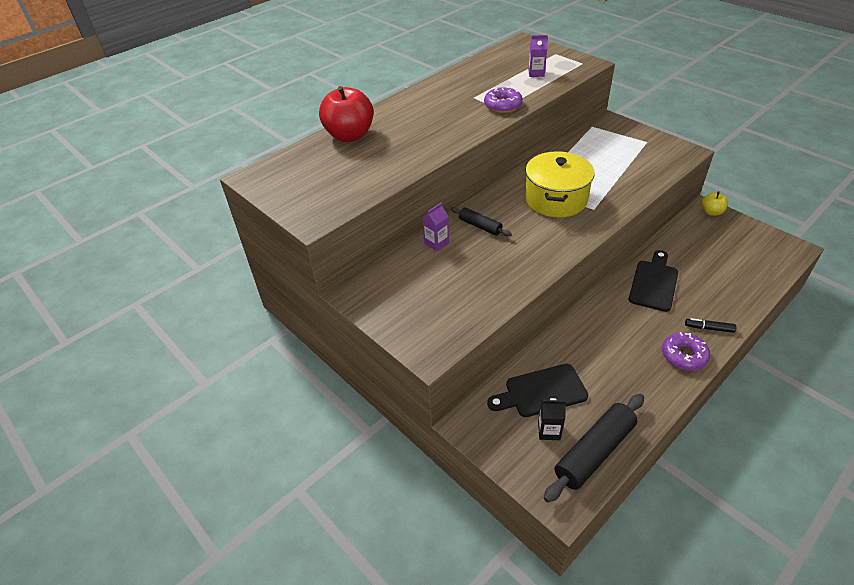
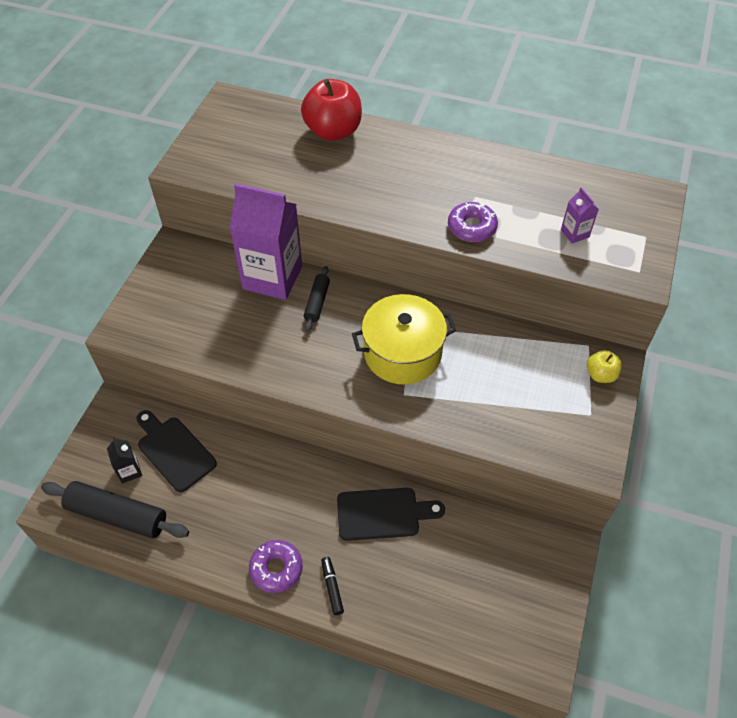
camera: 60 degrees right, 10 degrees up
(436, 243) = (272, 277): purple carton -> purple carton, size x2.40
(711, 212) = (566, 552): yellow apple -> yellow apple (600, 375)

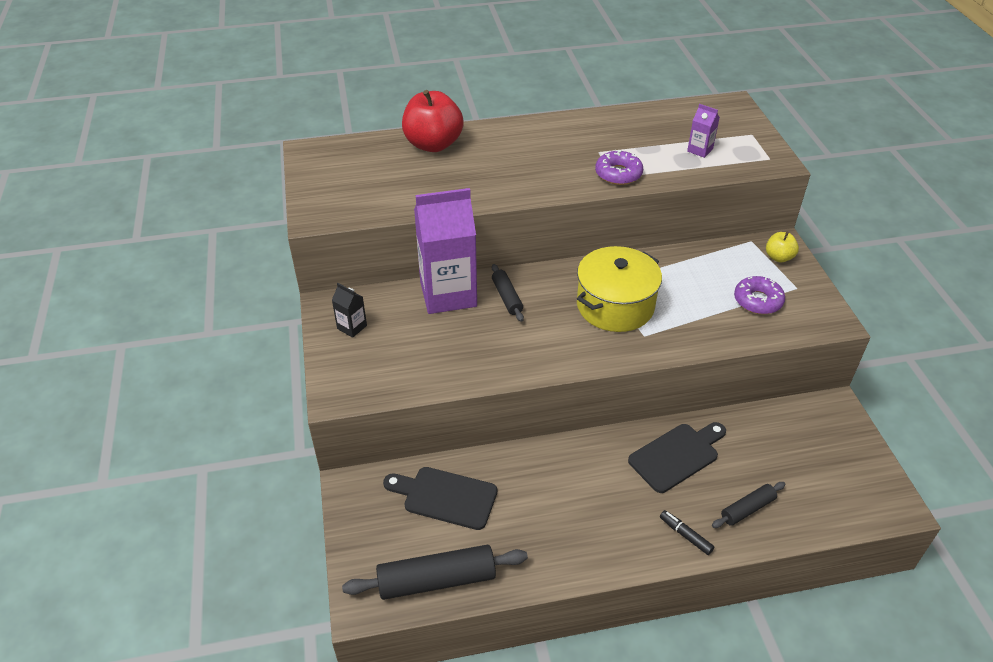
camera: 30 degrees left, 10 degrees down
(129, 471) = (415, 536): black carton -> black carton (352, 327)
(276, 569) = (625, 546): purple donut -> purple donut (758, 301)
(403, 594) = (747, 509): none -> black rolling pin

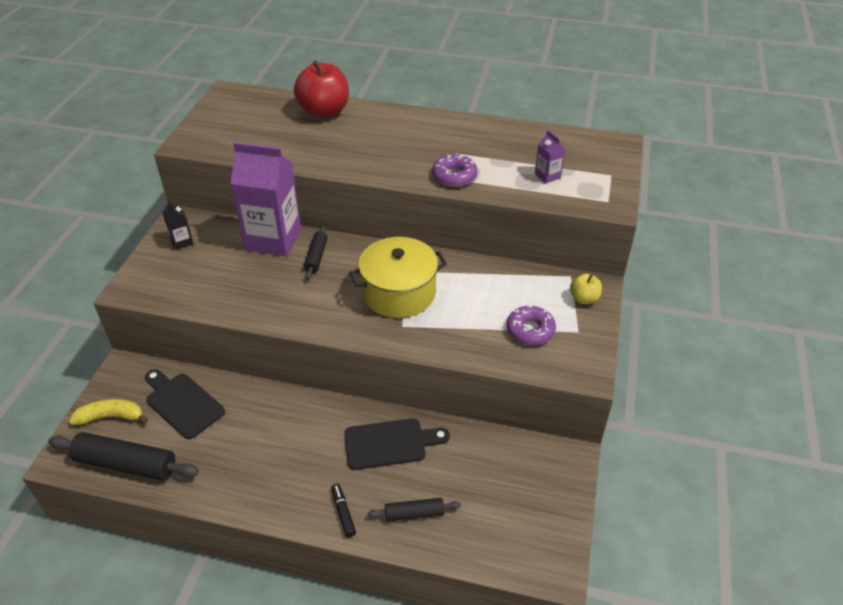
camera: 25 degrees right, 0 degrees up
(380, 540) = (111, 417): none -> yellow banana

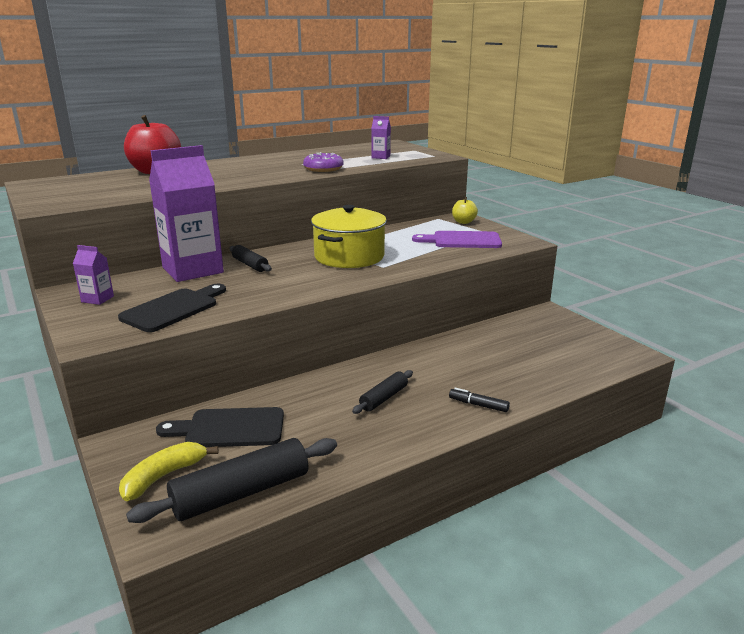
camera: 45 degrees left, 20 degrees down
(182, 242) = (97, 299): black carton -> purple carton
(390, 443) = (441, 359): black cutting board -> black cutting board (173, 309)
(414, 513) = (520, 378): black rolling pin -> black rolling pin (383, 398)
(530, 330) = (462, 240): purple donut -> purple cutting board

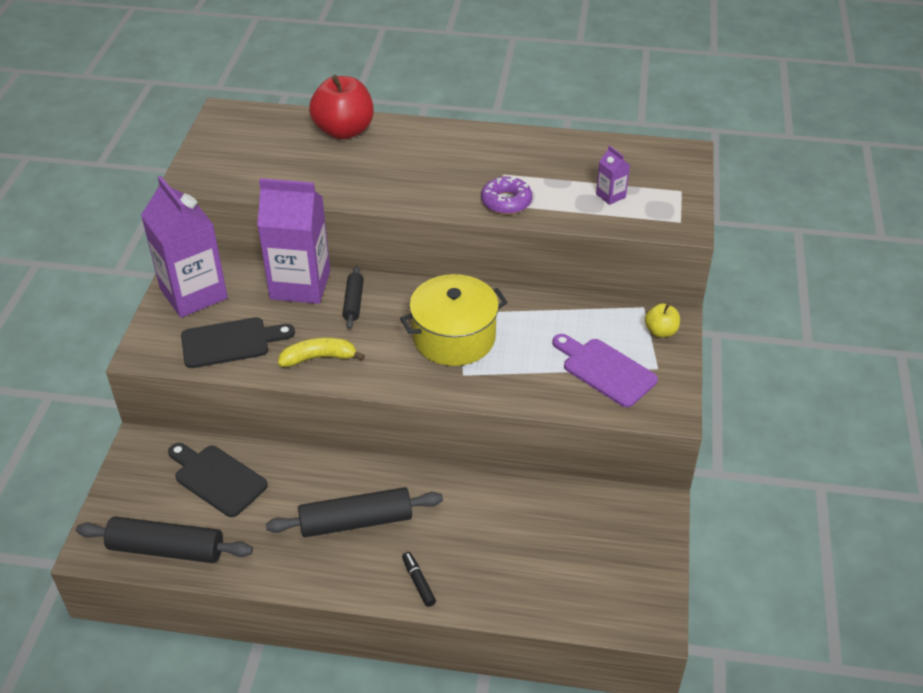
camera: 40 degrees right, 20 degrees up
(97, 299) = (193, 294): purple carton -> purple carton, size x2.40
(163, 476) = (138, 499): yellow banana -> yellow banana (319, 358)
(383, 398) = (356, 521): black rolling pin -> black rolling pin, size x1.81

